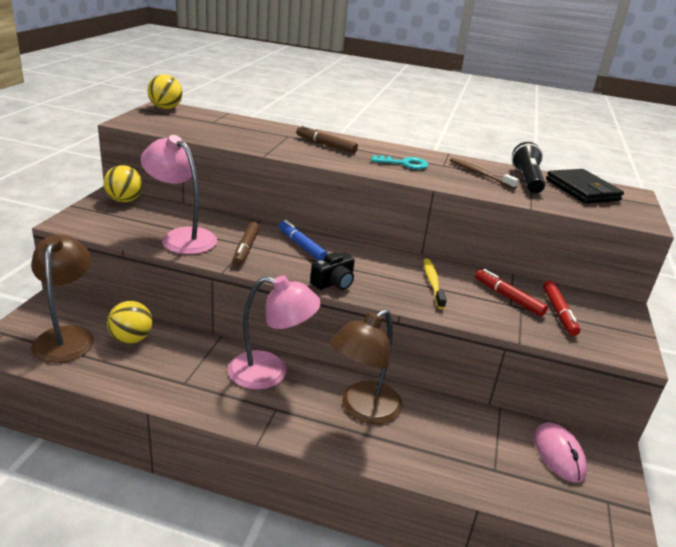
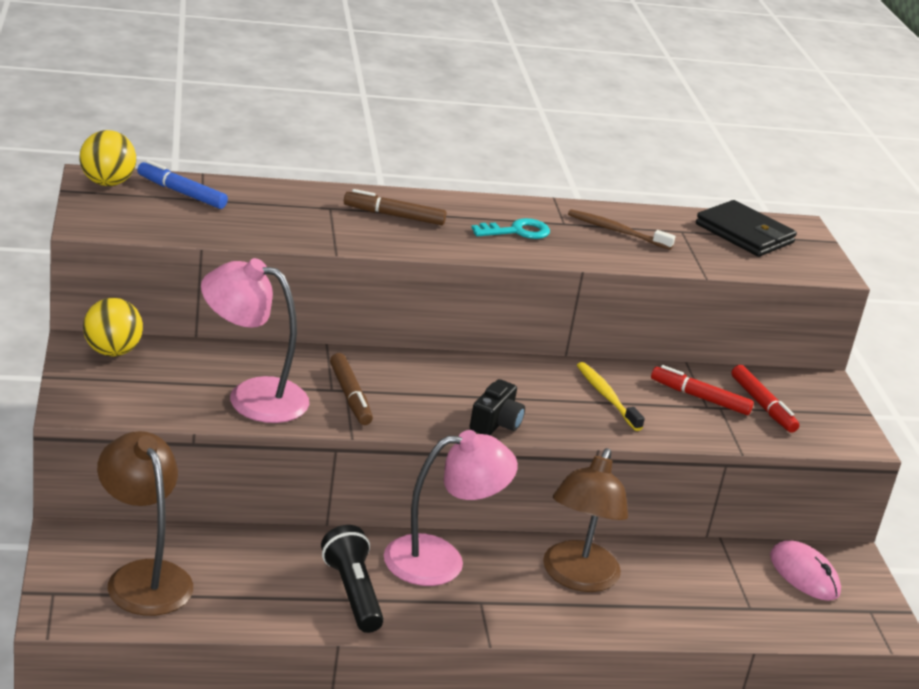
camera: 25 degrees left, 0 degrees up
(131, 339) = (231, 559): yellow ball -> none
(301, 246) = (414, 376): blue marker -> blue marker (182, 193)
(527, 180) = (675, 229): black flashlight -> black flashlight (352, 593)

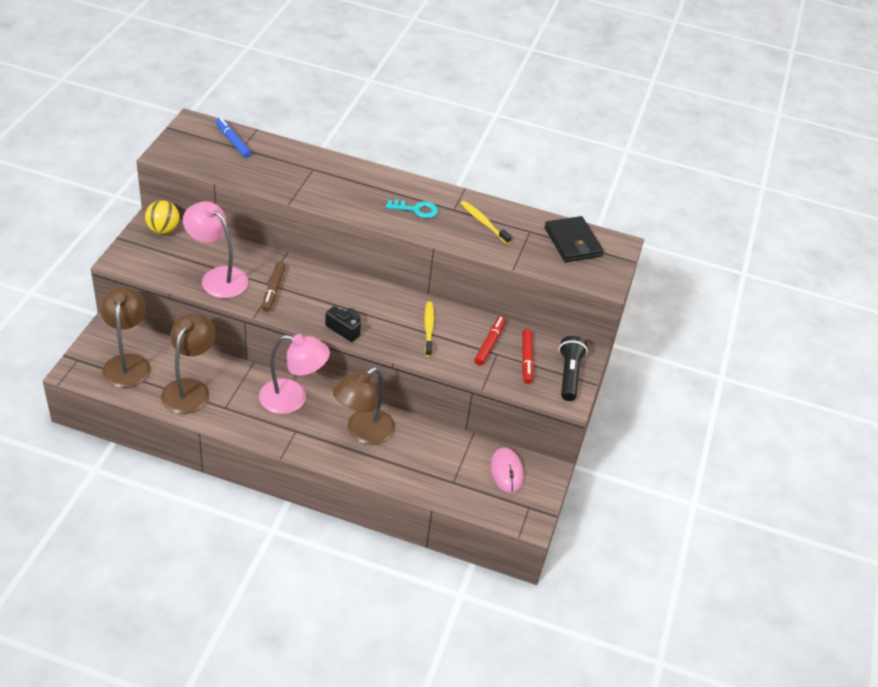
camera: 25 degrees right, 15 degrees up
(107, 183) = (195, 127): yellow ball -> none
(274, 587) = (190, 389): none -> brown lamp
(352, 593) = (229, 404): black flashlight -> black flashlight (569, 375)
(394, 216) = (348, 183): brown marker -> none
(496, 423) = (344, 329): black camera -> black camera turned 105 degrees counterclockwise
(616, 231) = (483, 222): brown toothbrush -> yellow toothbrush
(700, 398) = (489, 344): red marker -> red marker turned 60 degrees clockwise

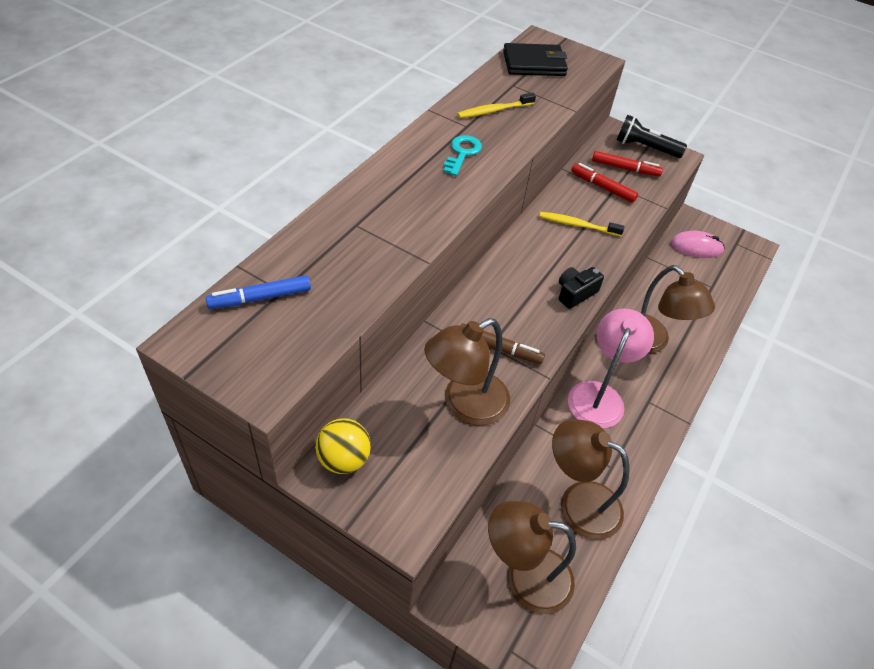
camera: 75 degrees left, 5 degrees up
(218, 277) = (465, 405): pink lamp -> brown lamp

